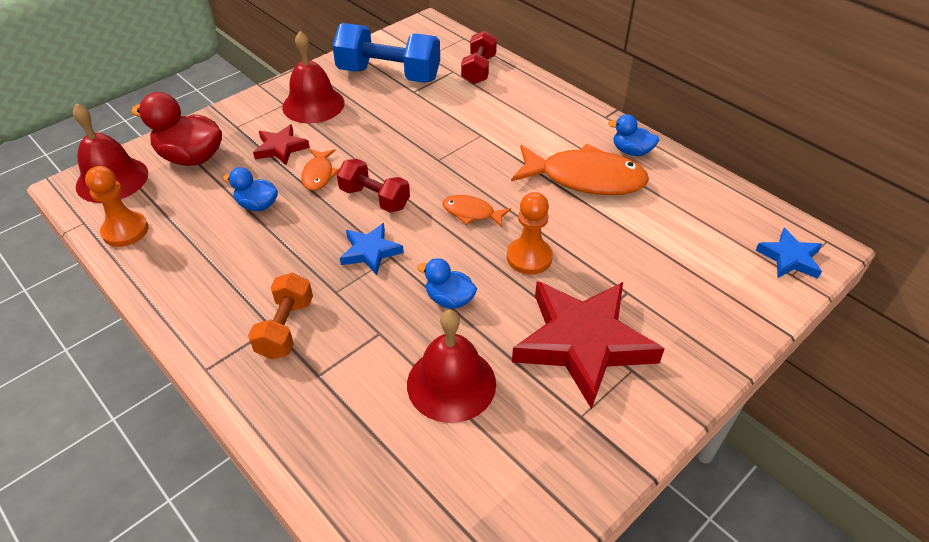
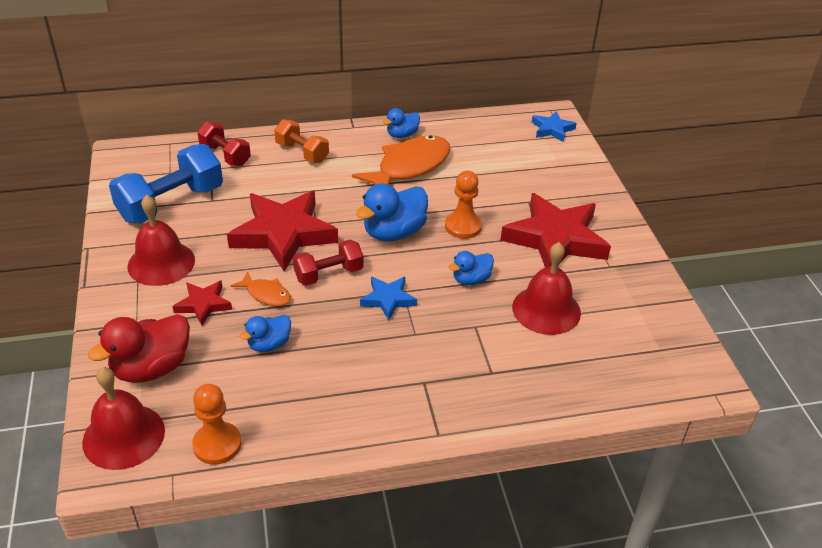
camera: 60 degrees left, 5 degrees down
(286, 328) = (431, 374): orange dumbbell -> orange dumbbell (302, 153)
(406, 148) = (283, 234): none -> red star
(471, 213) = (394, 232): orange fish -> blue duck

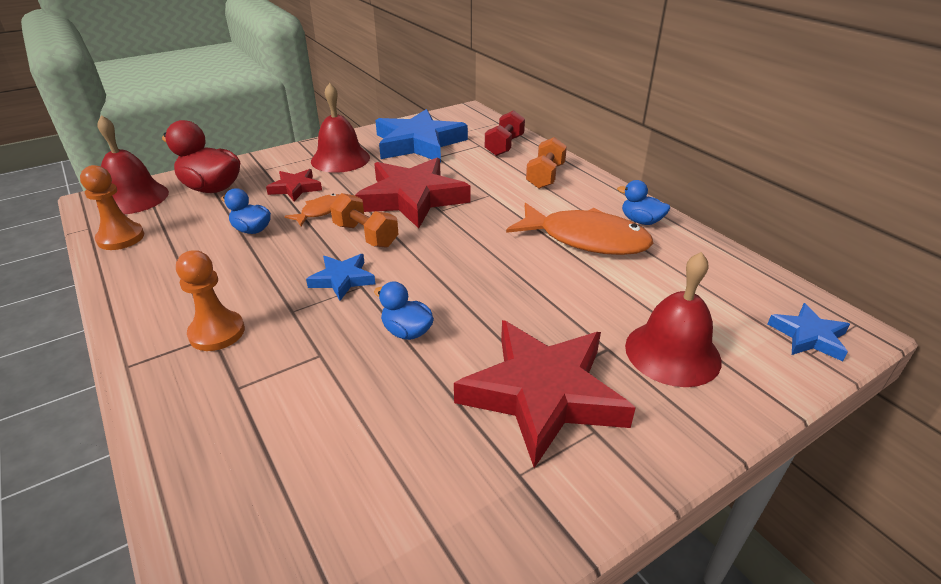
camera: 70 degrees right, 5 degrees down
(171, 204) = (418, 143): blue dumbbell -> blue star
(266, 294) = (320, 211): orange fish -> orange fish turned 150 degrees counterclockwise
(329, 274) = (366, 235): red dumbbell -> orange dumbbell
(394, 232) = (458, 257): blue duck -> none
(463, 226) = (506, 302): orange pawn -> orange pawn (217, 332)
(546, 309) = (378, 416): red bell -> red bell (672, 353)

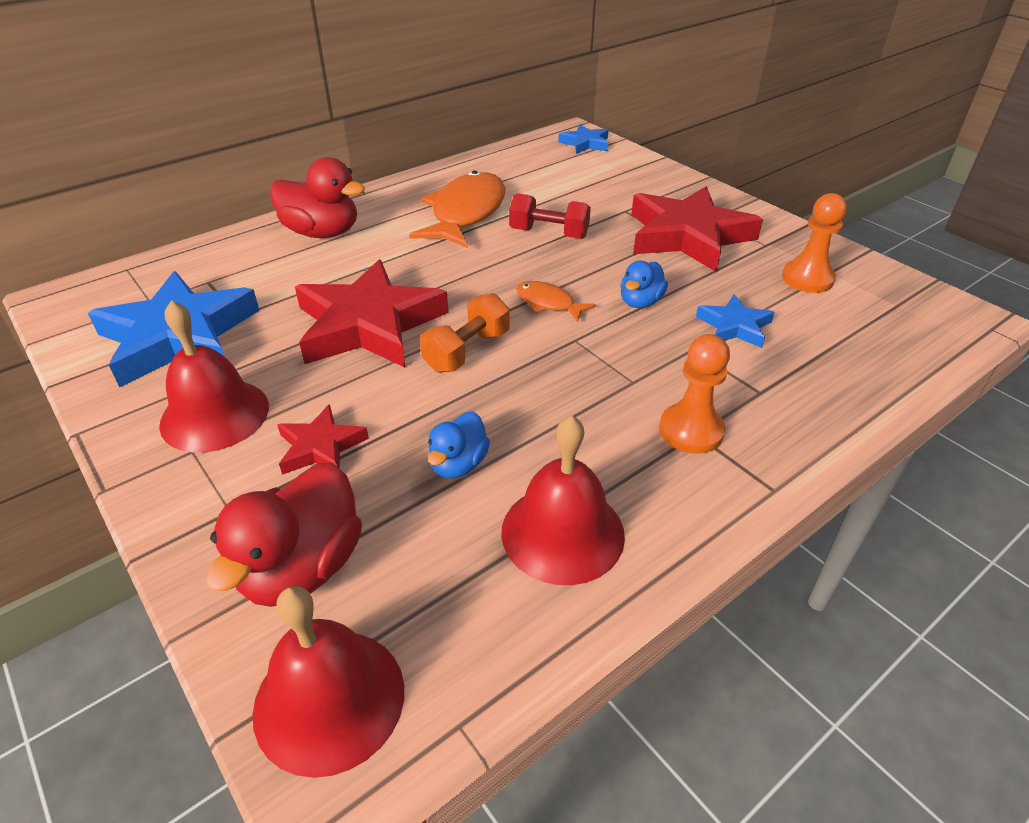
camera: 95 degrees left, 5 degrees up
(121, 238) = (495, 640): orange pawn -> orange pawn (807, 279)
(320, 211) = (402, 402): orange fish -> orange fish (548, 303)
(342, 279) = (566, 354): blue star -> blue star (734, 326)
(504, 146) = (219, 261): red dumbbell -> red dumbbell (549, 233)
(545, 176) = (322, 233): orange dumbbell -> red duck
(641, 221) = (430, 186): blue duck -> none
(672, 353) = (621, 187): red bell -> red bell (562, 532)

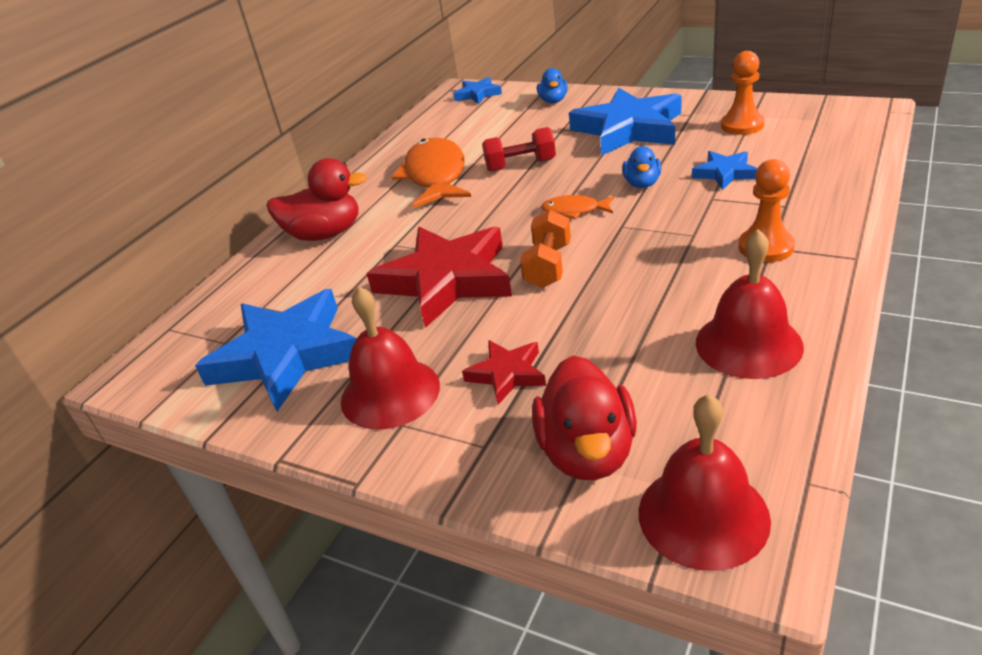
camera: 20 degrees left, 5 degrees down
(458, 464) = (627, 338): blue duck -> blue duck (553, 101)
(688, 236) = (628, 129): red star -> blue star

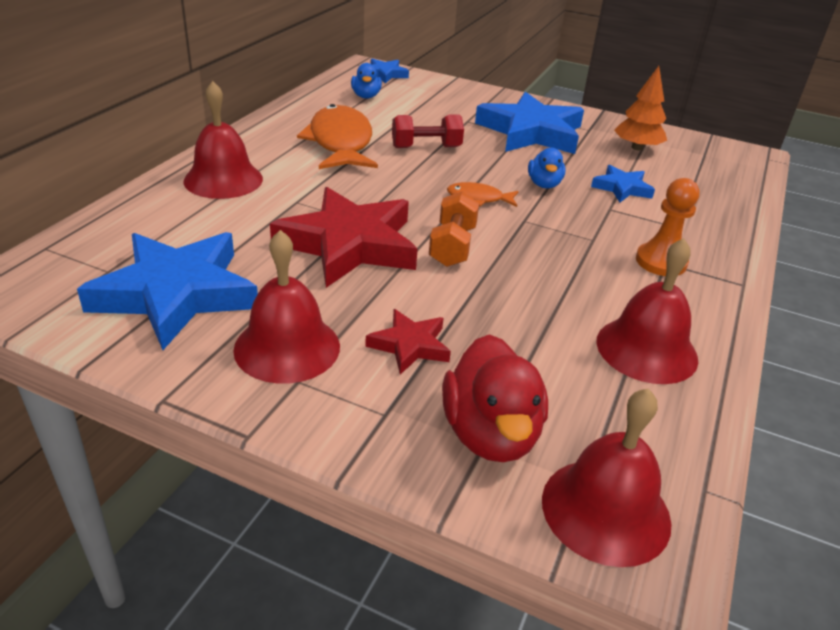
camera: 10 degrees left, 0 degrees up
(325, 234) = (223, 179): red duck -> red bell
(553, 101) = (459, 93): blue duck -> blue duck (366, 96)
(742, 125) = (637, 147): orange pawn -> orange tree

